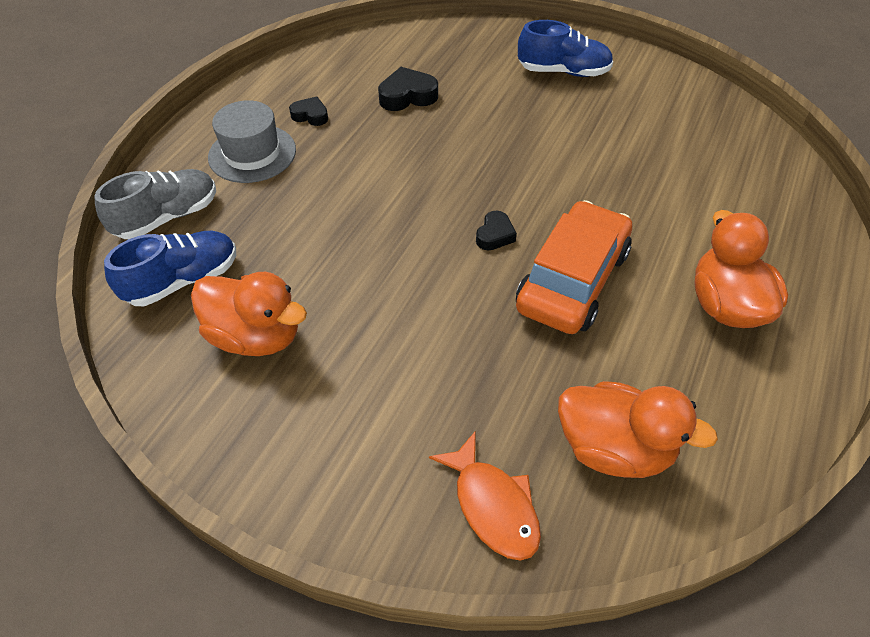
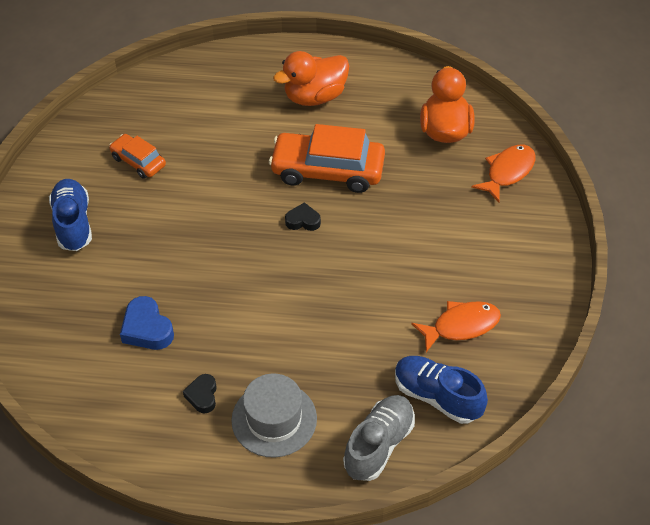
camera: 110 degrees left, 0 degrees up
(167, 217) = (379, 445): grey shoe -> grey shoe turned 90 degrees clockwise
(256, 336) = (461, 326): orange duck -> orange fish
(407, 96) = (147, 329): black heart -> blue heart
(639, 125) = (138, 161): none -> orange car

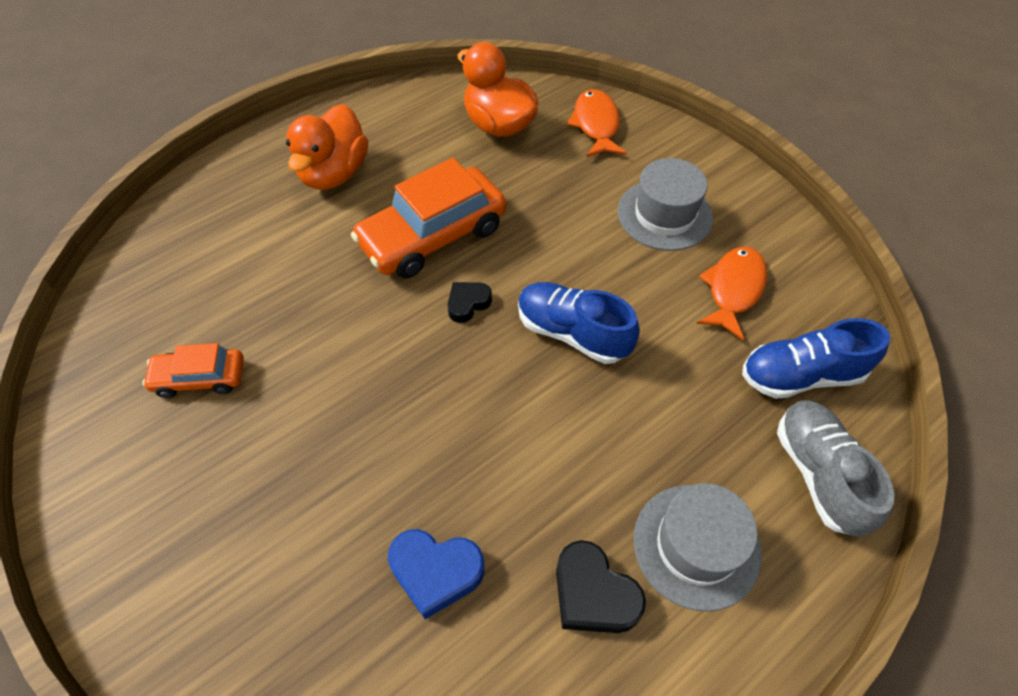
camera: 45 degrees left, 5 degrees up
(73, 223) = (190, 520): blue shoe -> blue shoe (572, 333)
(202, 396) = (593, 594): black heart -> black heart, size x1.57
(478, 255) = (664, 214): none -> grey hat

